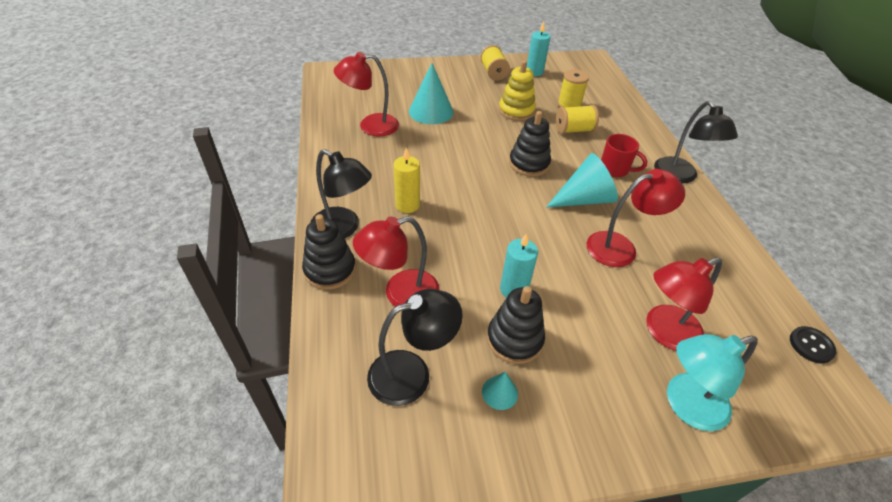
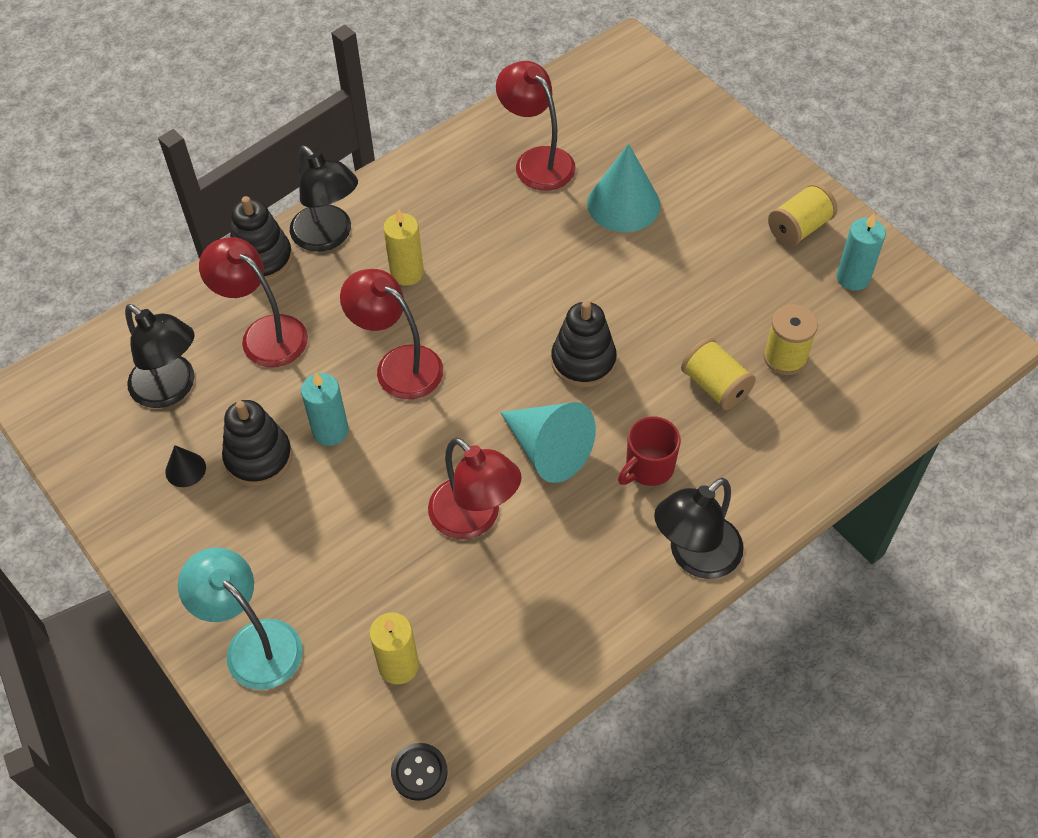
camera: 65 degrees right, 10 degrees up
(343, 228) = (328, 237): black lamp -> black lamp turned 45 degrees counterclockwise
(499, 392) = (185, 469): turquoise cone -> black cone
(516, 111) = (709, 298): yellow stacking toy -> none
(615, 169) = (648, 467): red mug -> red mug turned 45 degrees clockwise
(664, 332) = (349, 600): red lamp -> red lamp (398, 365)
(724, 325) = (398, 666): none -> yellow candle

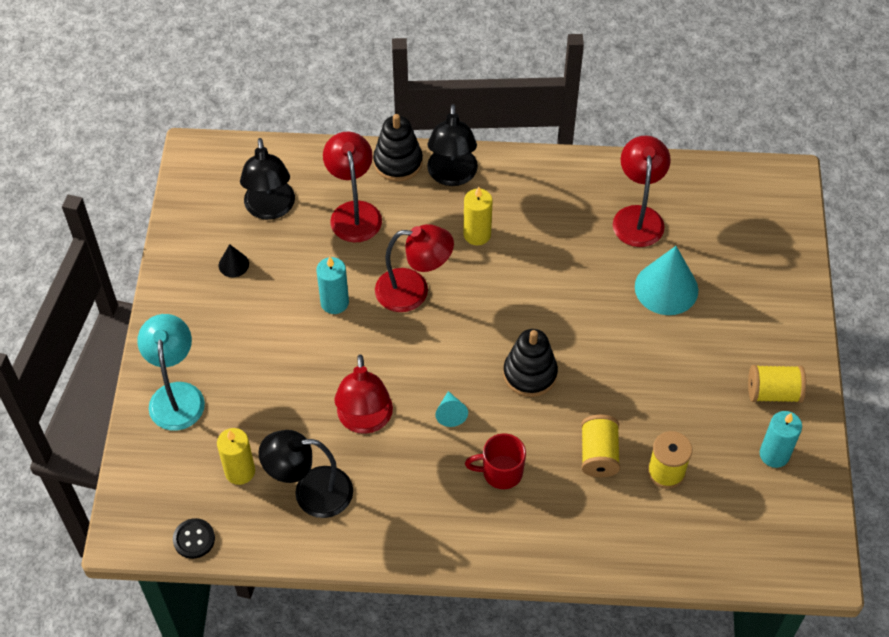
camera: 40 degrees right, 0 degrees up
(258, 458) = (279, 288): black stacking toy -> none
(398, 365) = (413, 291): red lamp -> red lamp turned 105 degrees clockwise
(548, 450) = (450, 413): turquoise cone -> turquoise cone, size x0.49
(695, 557) = (472, 549): black lamp -> black lamp (311, 492)

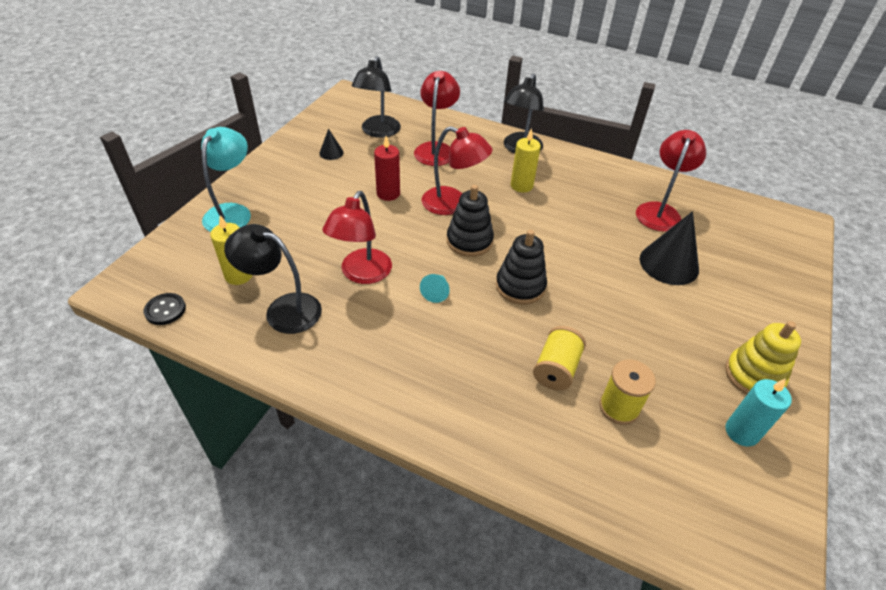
camera: 20 degrees right, 10 degrees down
(334, 302) = (388, 193): turquoise candle -> red candle
(398, 162) = (484, 132): black stacking toy -> black stacking toy (469, 241)
(501, 472) = (456, 351): red mug -> none
(666, 288) = (669, 264): turquoise cone -> black cone
(773, 392) = (753, 376): yellow spool -> yellow stacking toy

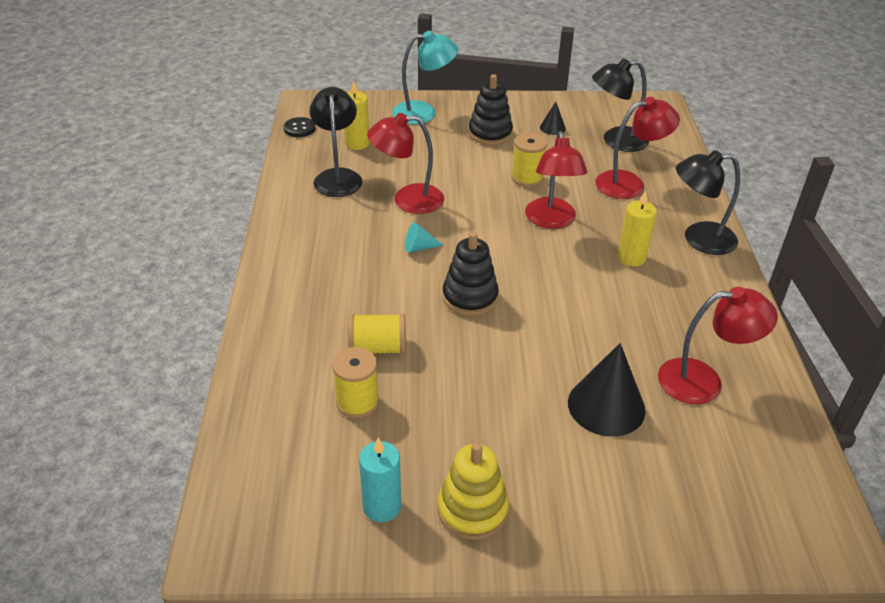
camera: 65 degrees right, 5 degrees down
(388, 193) = (527, 178): red candle -> yellow spool
(469, 241) = (506, 247): black stacking toy -> black stacking toy (490, 133)

